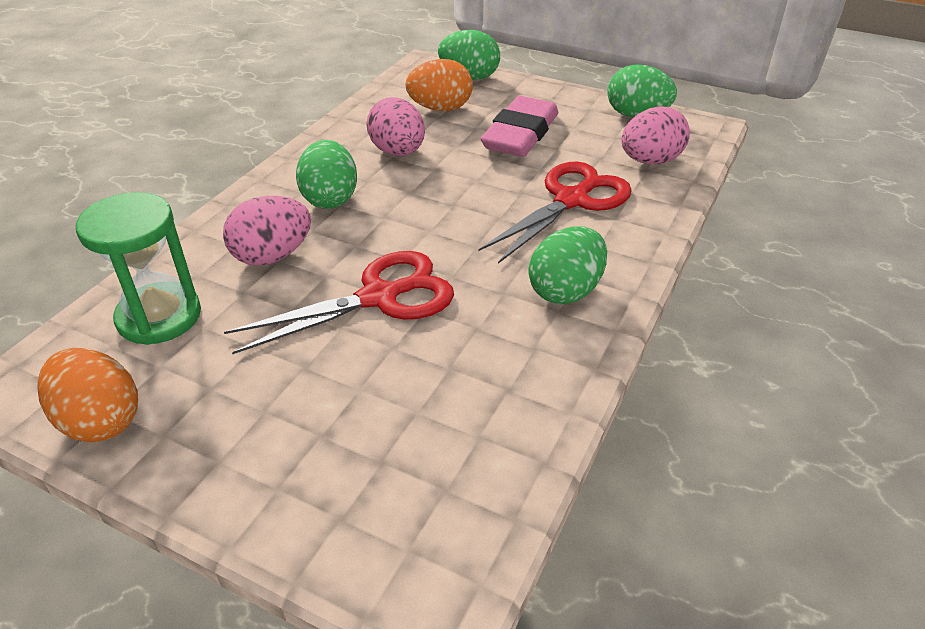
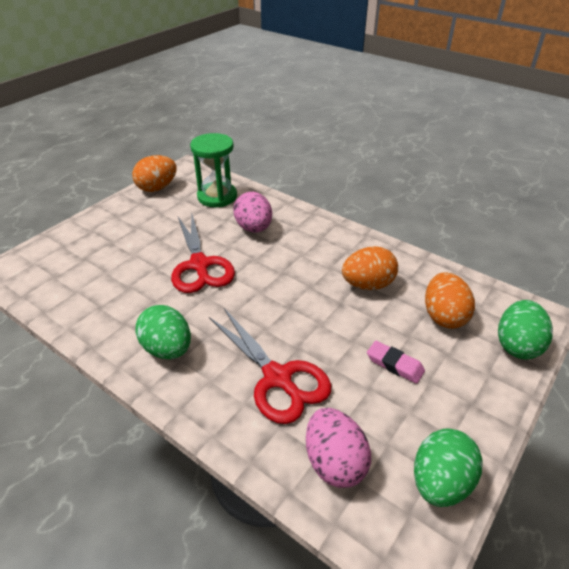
camera: 100 degrees right, 0 degrees up
(330, 199) = (308, 250): green egg -> none
(398, 152) = (367, 285): pink egg -> orange egg
(520, 134) = (394, 364): pink eraser -> pink eraser, size x0.52

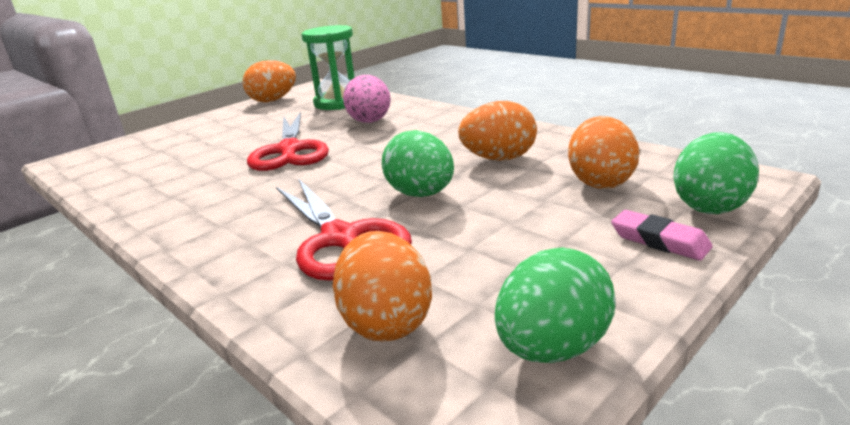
camera: 10 degrees right, 15 degrees down
(167, 349) = (210, 215): green egg -> green egg (421, 194)
(334, 462) = (386, 322): pink egg -> orange egg
(394, 364) = (514, 225): pink eraser -> pink eraser (659, 240)

